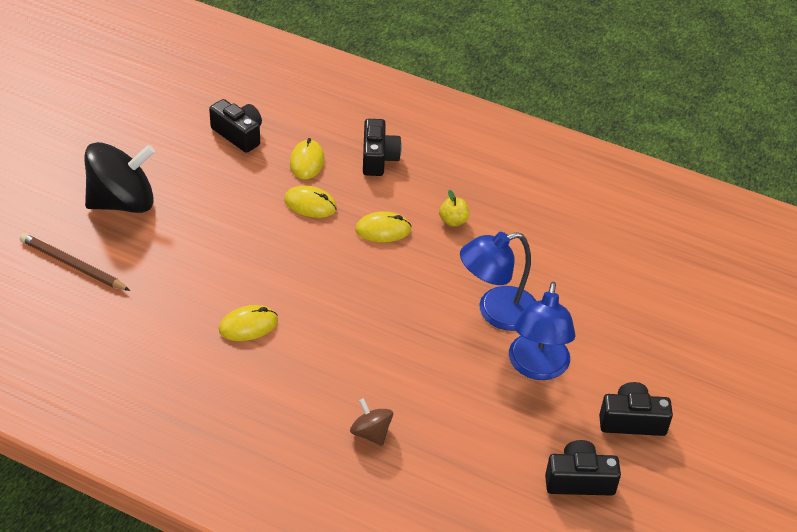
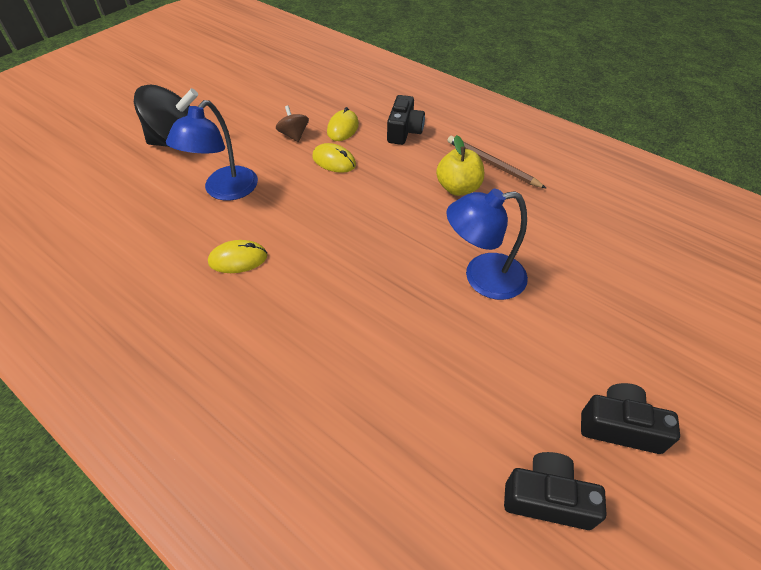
camera: 15 degrees right, 5 degrees up
(72, 265) = (113, 187): brown pencil -> brown pencil (492, 164)
(239, 135) = (295, 103): black camera -> none
(371, 433) = (318, 392): brown spinning top -> brown spinning top (294, 135)
(383, 230) = (391, 188): yellow mouse -> none
(453, 221) = (458, 188): yellow apple -> yellow apple, size x1.66
(537, 367) = (516, 343): blue lamp -> blue lamp (224, 191)

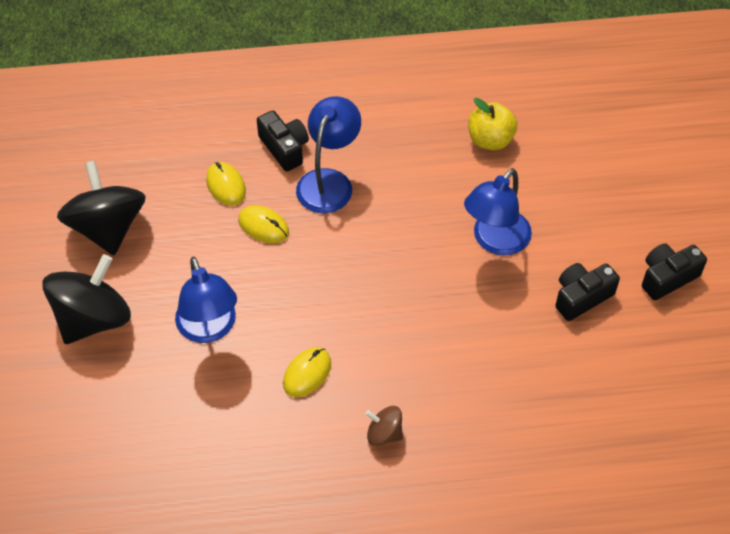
camera: 45 degrees left, 5 degrees up
(252, 108) = (107, 228): none -> black spinning top
(294, 135) = (191, 227): brown spinning top -> brown spinning top (384, 433)
(334, 161) = (263, 226): yellow mouse -> yellow mouse turned 45 degrees clockwise
(408, 164) = (329, 181): none -> blue lamp
(458, 188) = (395, 175): yellow apple -> yellow apple (490, 140)
(492, 164) = (395, 130): brown pencil -> none
(547, 498) = (669, 352): black camera -> black camera (581, 297)

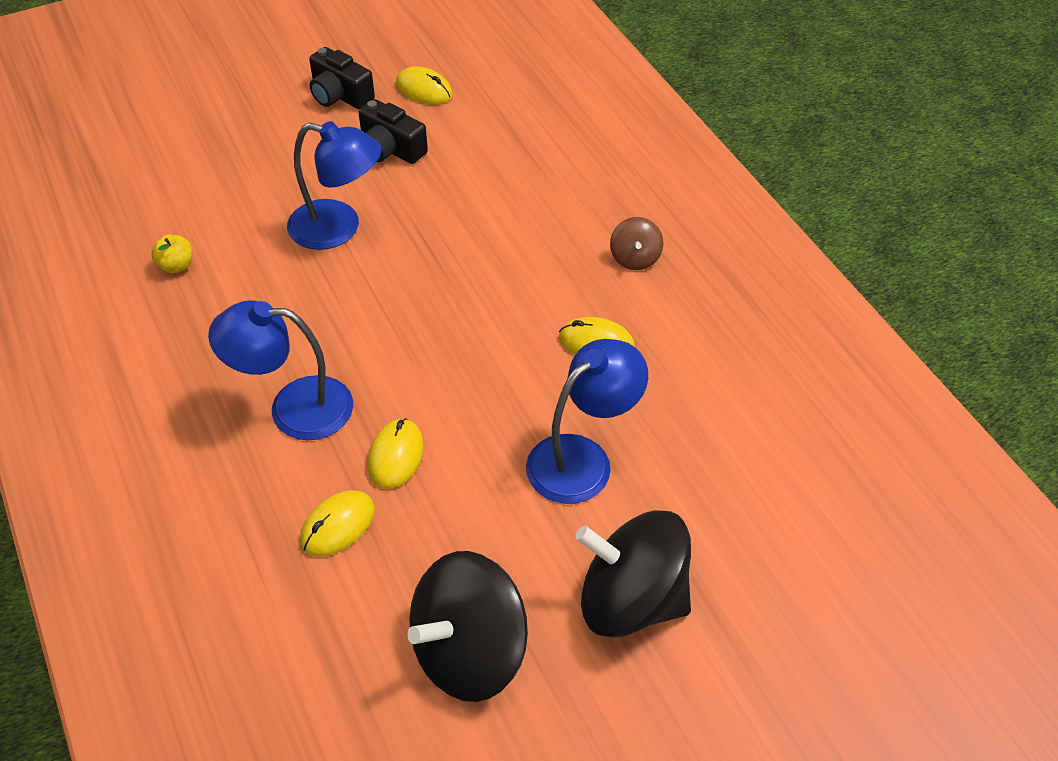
camera: 110 degrees left, 5 degrees down
(284, 148) = (246, 477): black camera -> none
(490, 140) = (176, 266): yellow apple -> yellow apple, size x0.60
(658, 342) = (424, 89): none -> yellow mouse

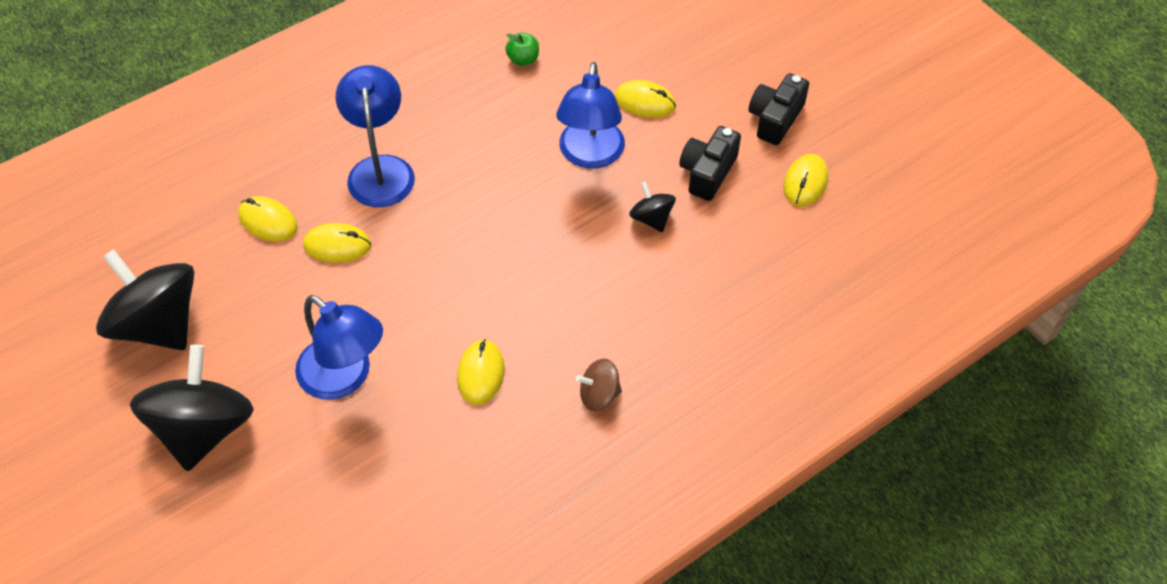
camera: 80 degrees right, 5 degrees up
(176, 266) = (523, 59): yellow apple -> green apple
(281, 179) = (645, 102): none -> yellow mouse
(435, 195) = (651, 218): none -> black spinning top

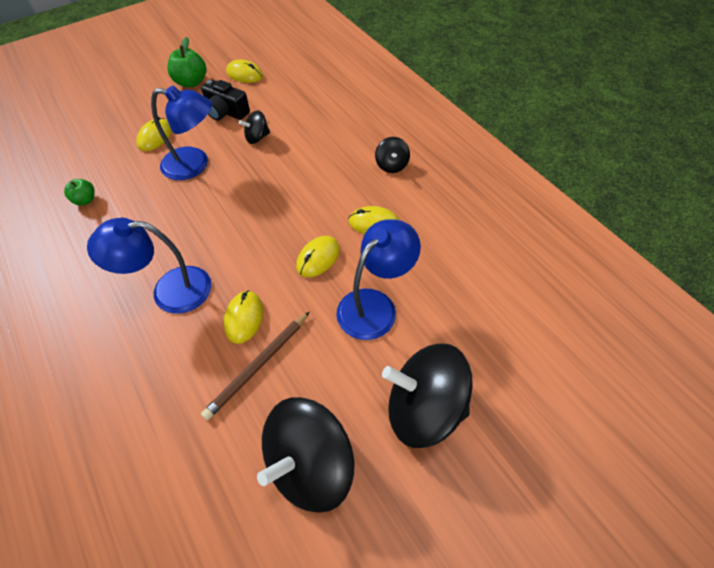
camera: 85 degrees left, 0 degrees up
(268, 221) = (205, 375): yellow mouse -> yellow mouse (318, 258)
(274, 267) = (258, 366): none -> brown pencil
(599, 395) = (392, 165): brown spinning top -> black spinning top
(775, 119) = (191, 82): black camera -> green apple

